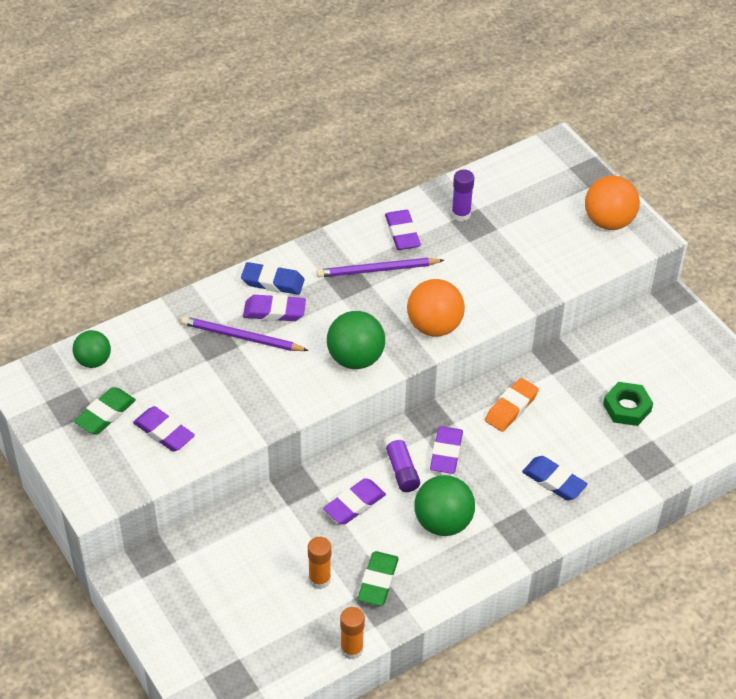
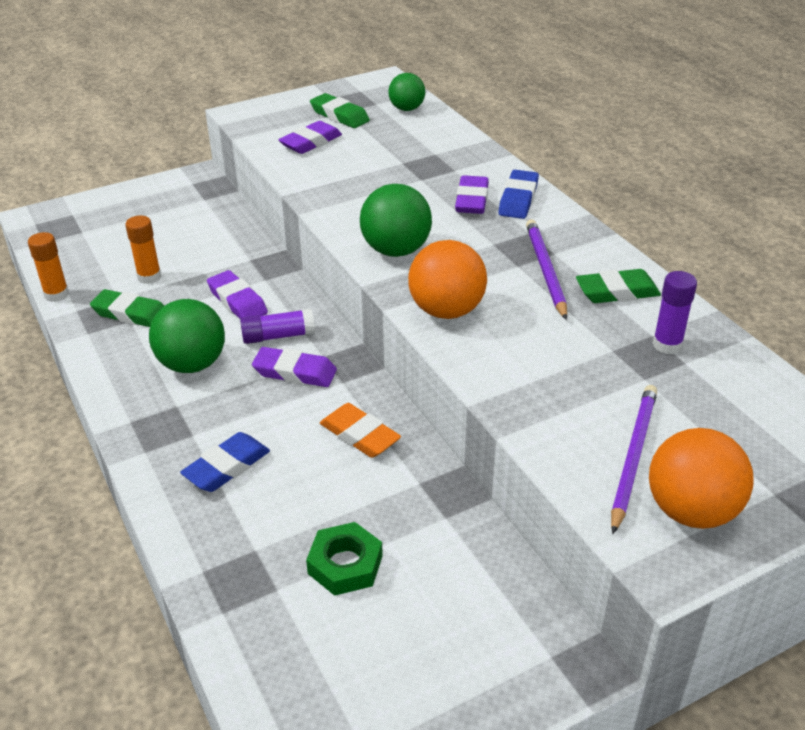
camera: 95 degrees right, 10 degrees down
(242, 337) = (433, 181): purple pencil -> purple pencil (632, 457)
(402, 233) = (617, 292): purple eraser -> green eraser

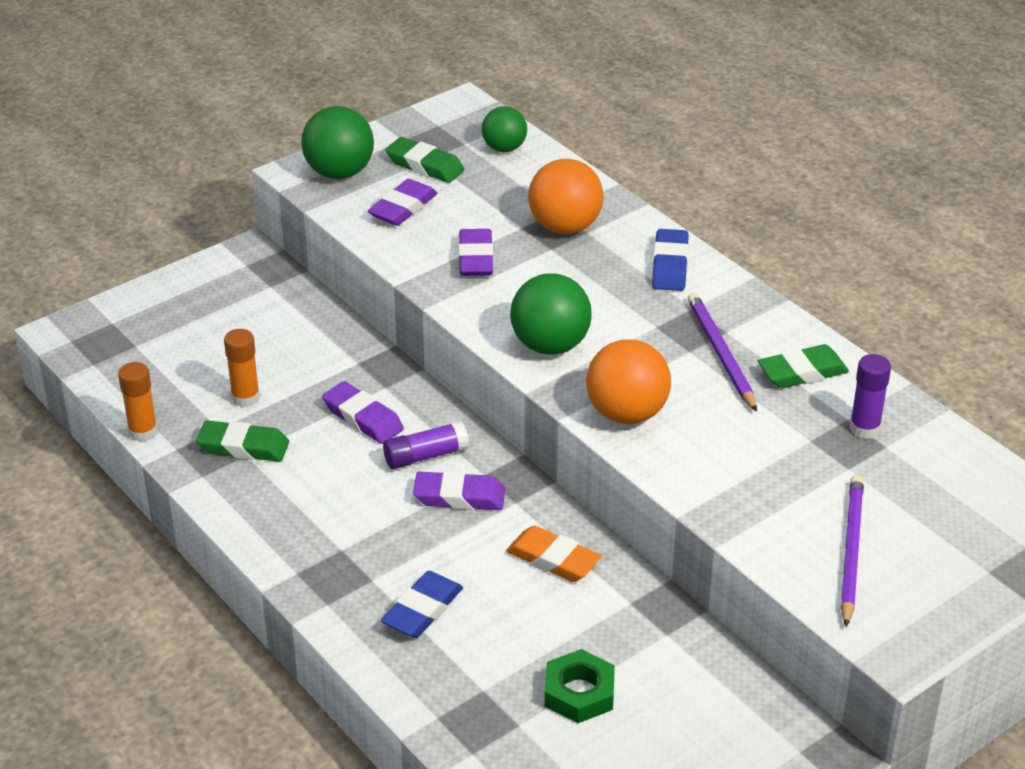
camera: 10 degrees left, 0 degrees up
(192, 364) = (340, 500): green ball -> green ball (339, 172)
(472, 200) = (617, 271): purple eraser -> purple eraser (476, 258)
(691, 511) = (914, 597): orange ball -> orange ball (565, 227)

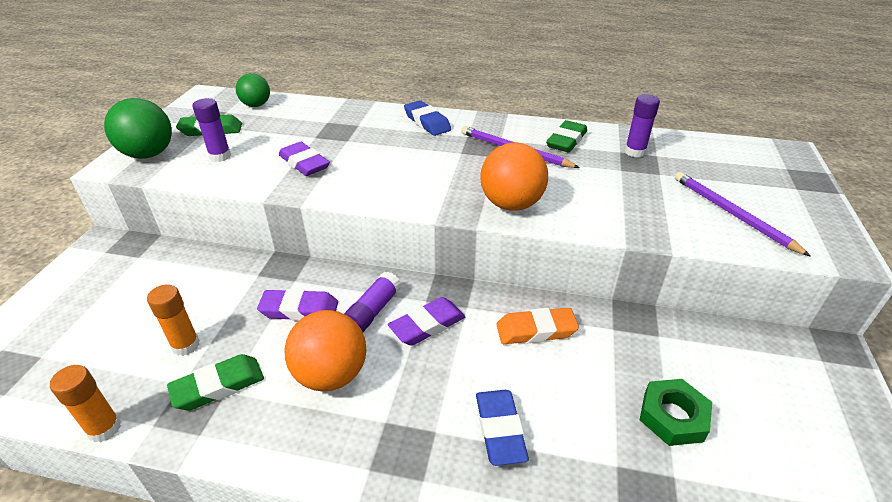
camera: 40 degrees left, 0 degrees up
(403, 208) = (220, 156): purple eraser -> purple glue stick
(550, 345) = (414, 189): green ball -> none
(565, 227) = (342, 127): orange ball -> orange ball (331, 375)

